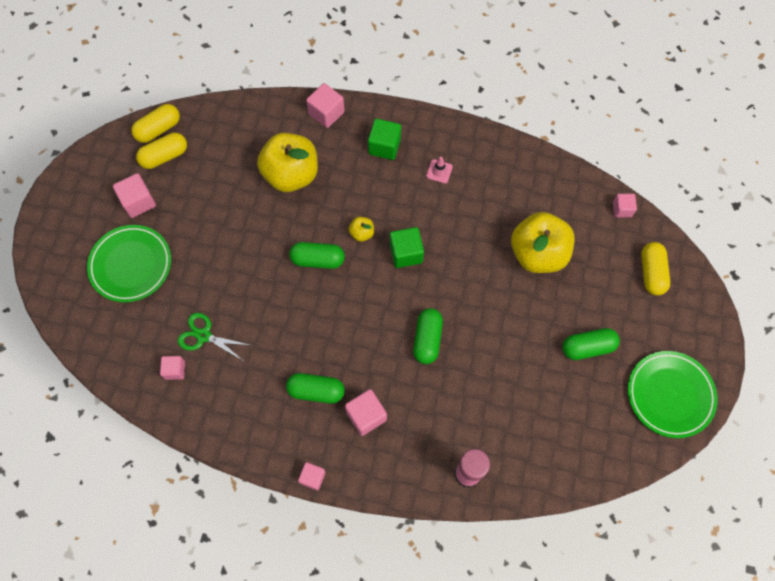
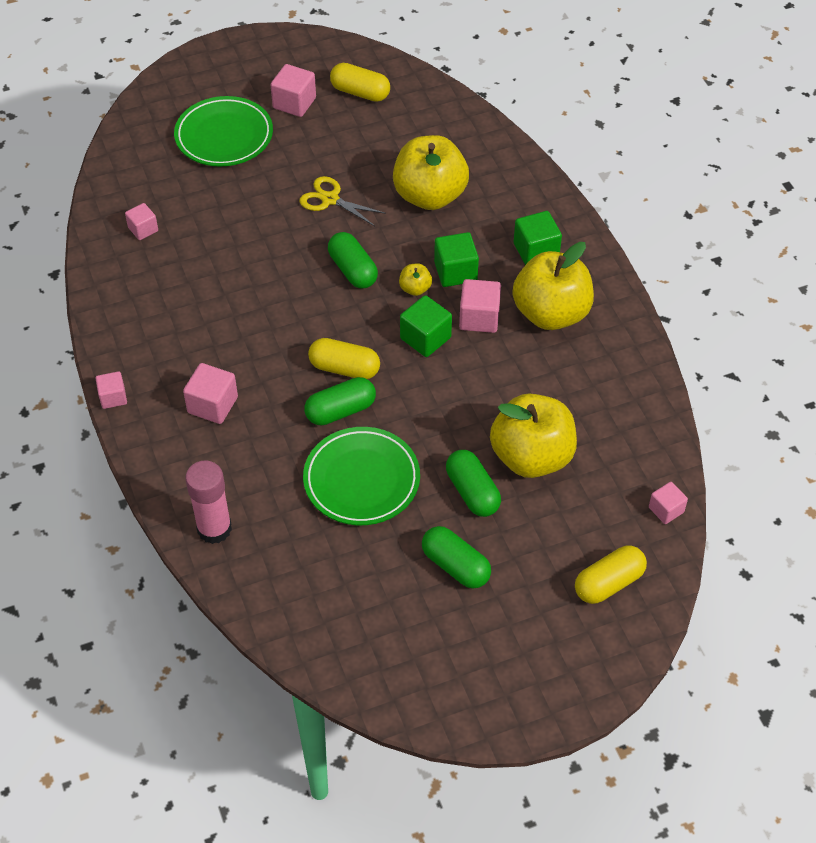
camera: 55 degrees right, 15 degrees down
(158, 129) = (385, 71): yellow capsule -> yellow capsule (344, 368)
(204, 335) = (196, 230): green scissors -> none
(245, 235) = (330, 199): none -> yellow scissors
(316, 391) = (207, 349): green capsule -> green capsule (472, 492)
(326, 113) = (528, 183): pink cube -> pink cube (479, 318)
(366, 201) = (455, 272): none -> green cube
(439, 171) = (551, 313): pink traffic cone -> yellow apple
(670, 395) = (463, 682): green plate -> green plate (361, 480)

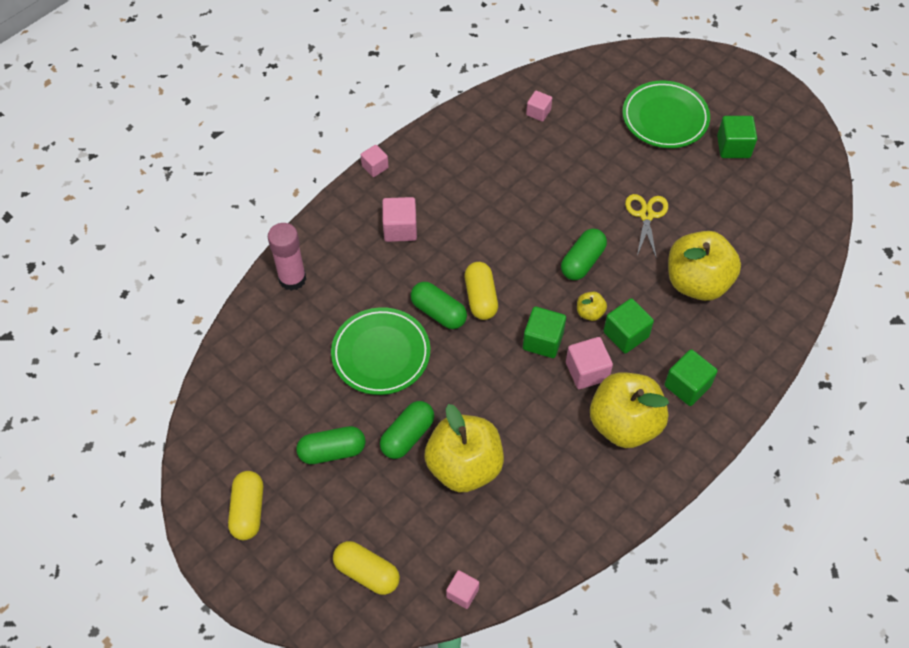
camera: 65 degrees right, 5 degrees up
(294, 103) = (733, 147): pink cube -> green cube
(360, 92) = (778, 185): yellow capsule -> yellow capsule (248, 510)
(455, 566) = (332, 451): green capsule -> green capsule turned 60 degrees clockwise

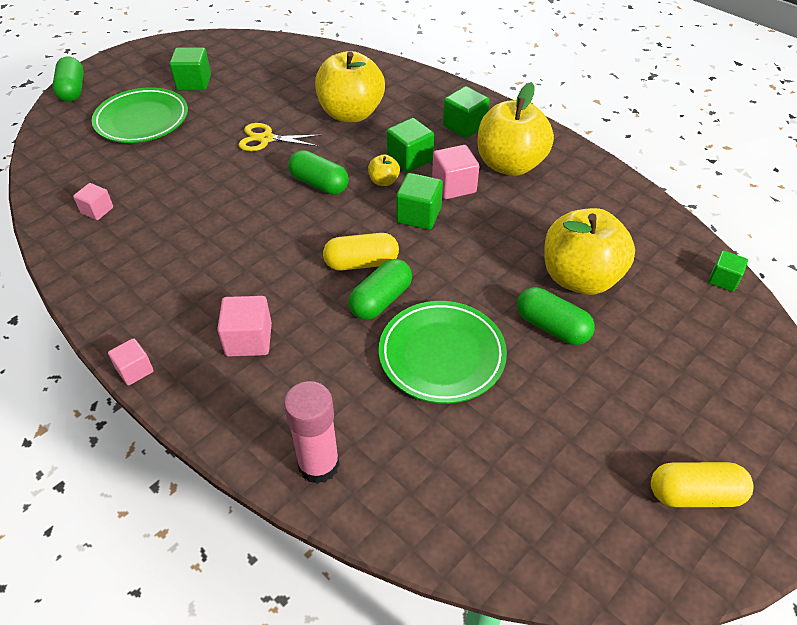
camera: 90 degrees left, 10 degrees down
(332, 451) = (587, 401): green capsule -> green capsule (72, 90)
(367, 572) = (731, 360): yellow capsule -> none
(462, 593) = (723, 280): pink cube -> green cube

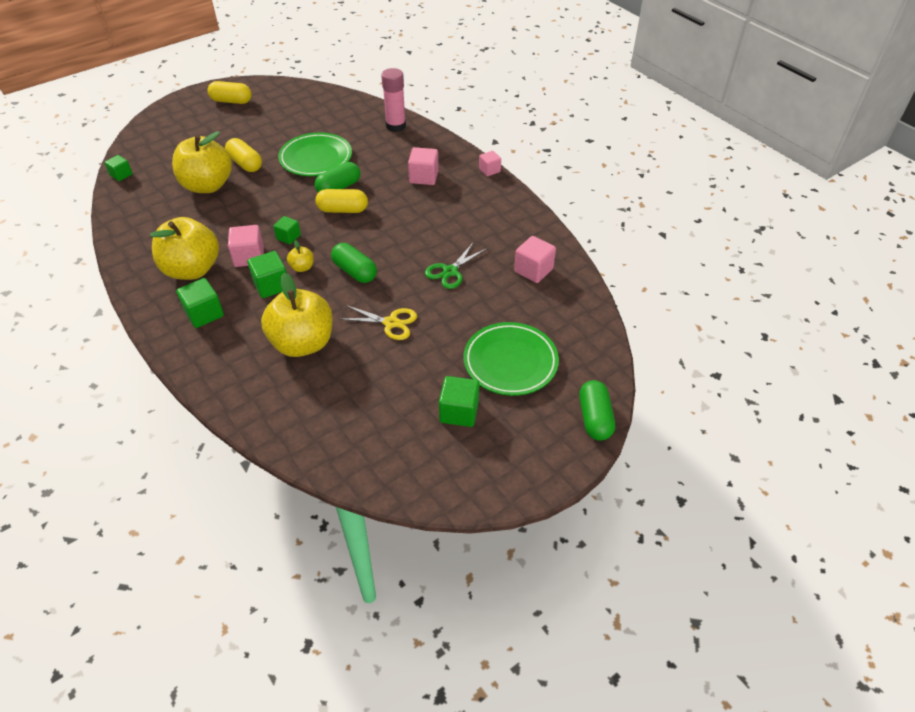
camera: 170 degrees left, 0 degrees up
(97, 210) = (533, 270): pink cube -> pink cube, size x1.55
(203, 197) = (450, 271): none -> green scissors
(418, 215) = (288, 237): green cube -> green cube, size x0.64
(552, 327) = (245, 164): green capsule -> yellow capsule

